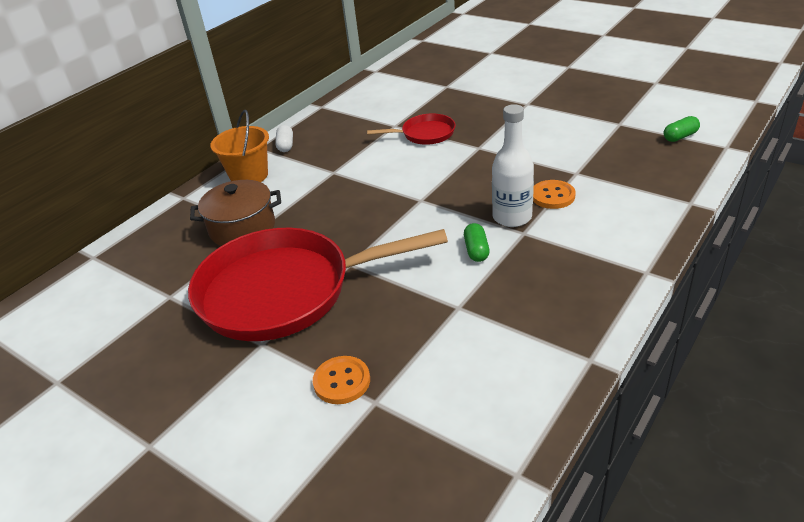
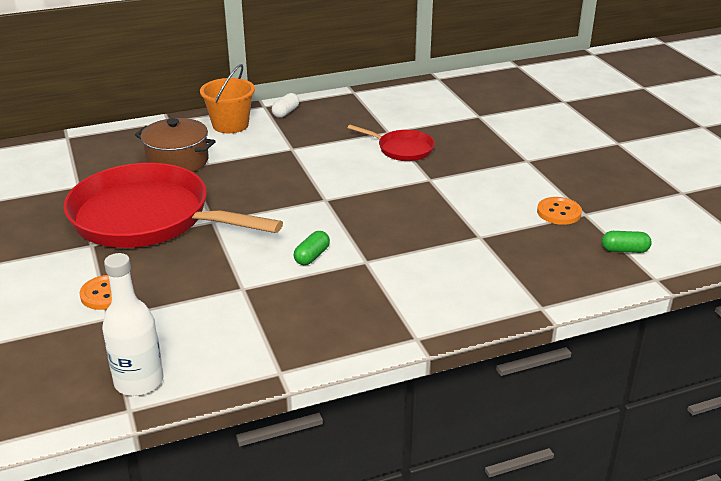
camera: 30 degrees right, 5 degrees down
(512, 217) = (374, 245): white bottle -> white bottle (139, 381)
(552, 196) = (431, 245): orange button -> orange button (559, 212)

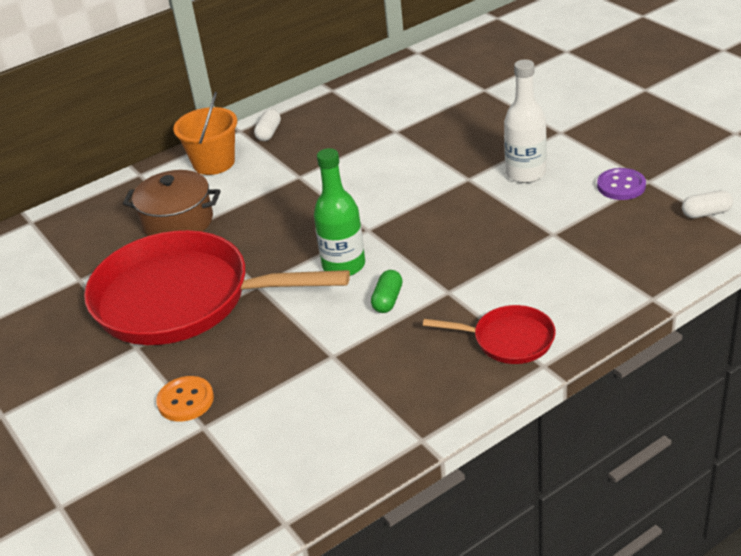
camera: 10 degrees left, 5 degrees up
(139, 381) = (278, 490): white bottle -> white bottle (525, 173)
(290, 222) = (344, 265): none -> green bottle
(402, 149) = (421, 149): red pan -> red pan (508, 340)
(559, 212) = (621, 186): orange button -> purple button
(624, 250) = (706, 213): green capsule -> white capsule

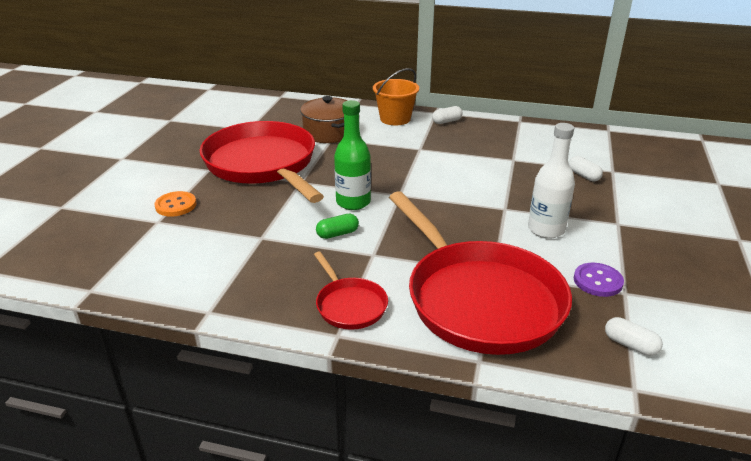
camera: 45 degrees right, 5 degrees down
(471, 108) = (583, 175): none -> white capsule
(578, 260) = (479, 299): none -> red pan

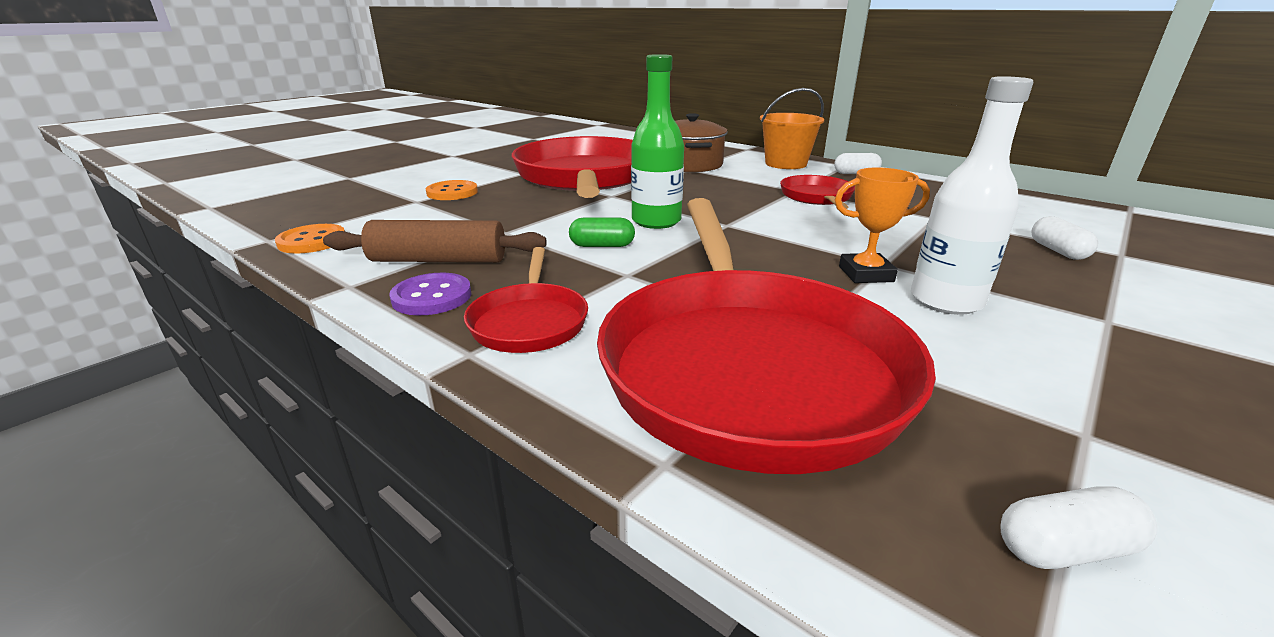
camera: 25 degrees right, 5 degrees down
(128, 282) = (312, 241): none -> orange button
(243, 274) = (438, 260): none -> brown rolling pin
(437, 154) = (817, 197): none -> red pan
(500, 219) = (865, 274): none -> orange trophy
(597, 281) = (1022, 397): purple button -> purple button (432, 297)
(630, 345) = (1064, 548): white capsule -> white capsule turned 75 degrees counterclockwise

